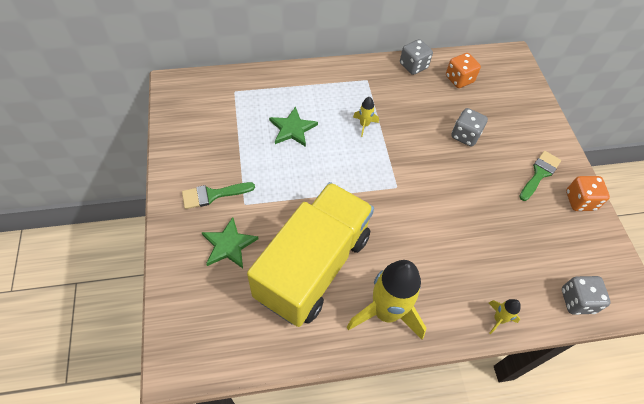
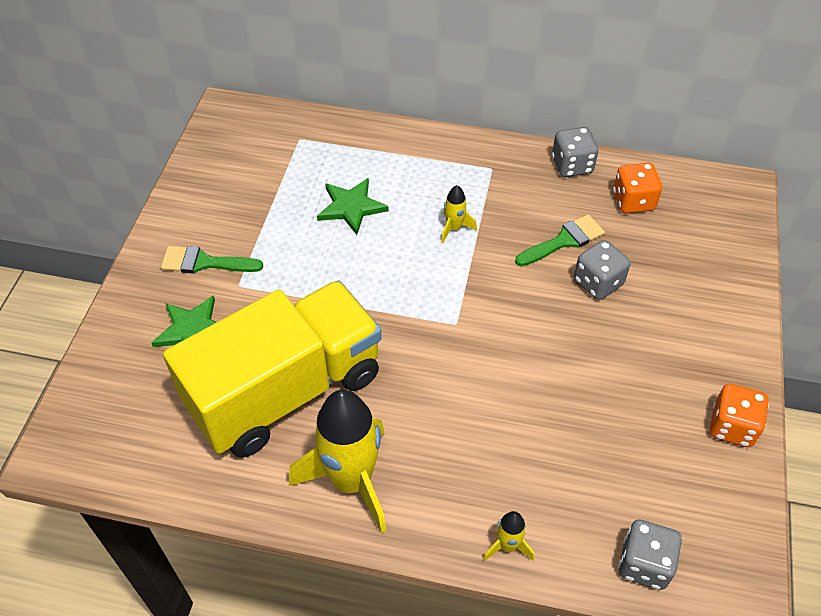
camera: 25 degrees right, 5 degrees down
(539, 174) = (687, 368): green brush -> green brush (564, 241)

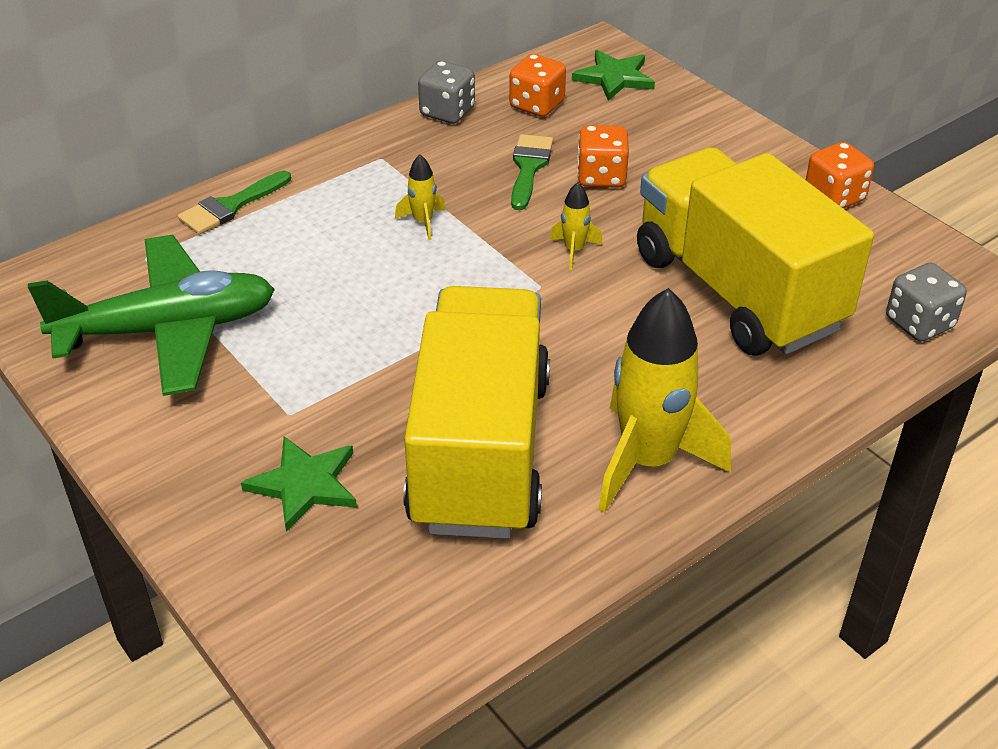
camera: 50 degrees left, 10 degrees down
(204, 262) = (218, 424): green brush -> green brush (230, 206)
(254, 190) = (168, 330): none -> green plane
(351, 207) = (298, 273): green star -> green star (614, 77)
(507, 546) = (825, 394): yellow rocket -> yellow rocket (574, 250)
(561, 430) = (737, 291): none -> yellow truck
(598, 282) = (601, 177): grey dice -> orange dice

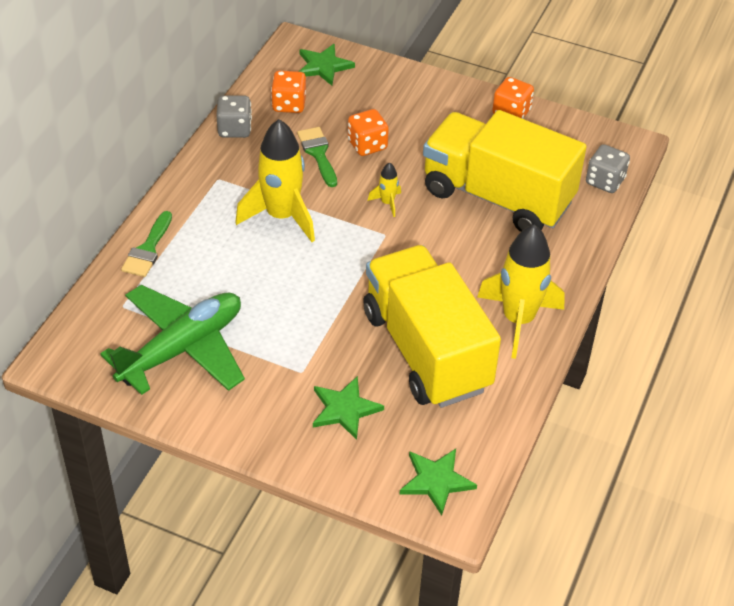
camera: 30 degrees left, 5 degrees up
(350, 639) = (436, 481): none -> green star
(423, 222) = (281, 216): yellow rocket -> yellow rocket, size x2.28

